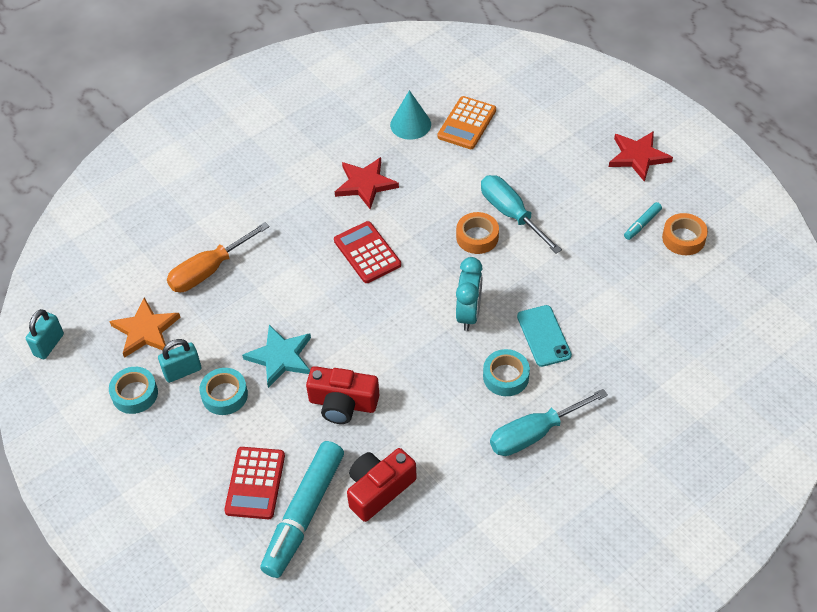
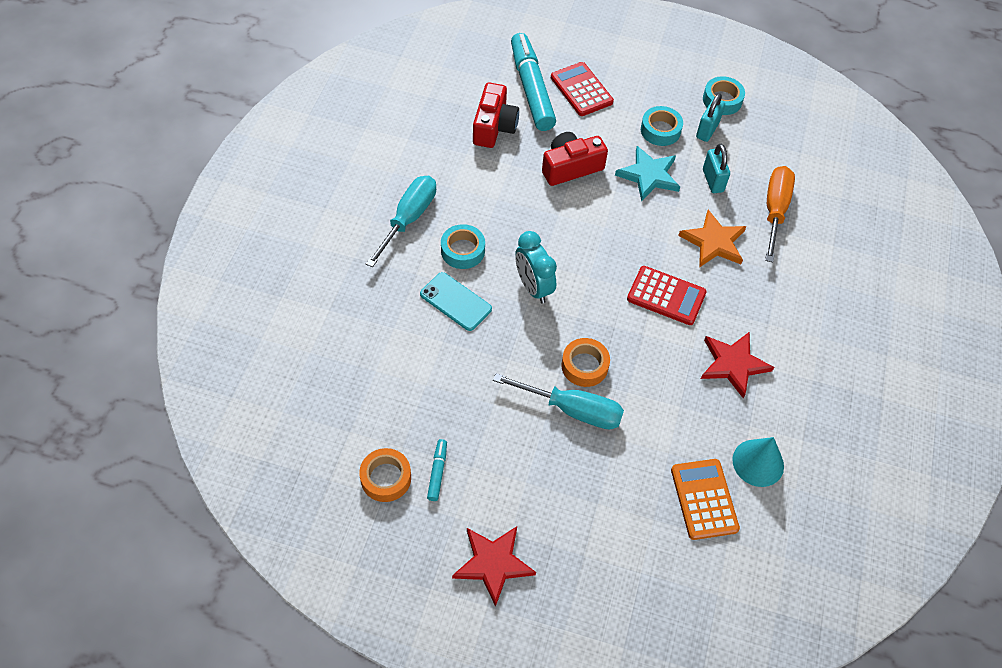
camera: 140 degrees right, 5 degrees up
(49, 345) = (819, 99): turquoise padlock -> turquoise padlock (713, 180)
(146, 330) = (766, 143): orange star -> orange star (714, 242)

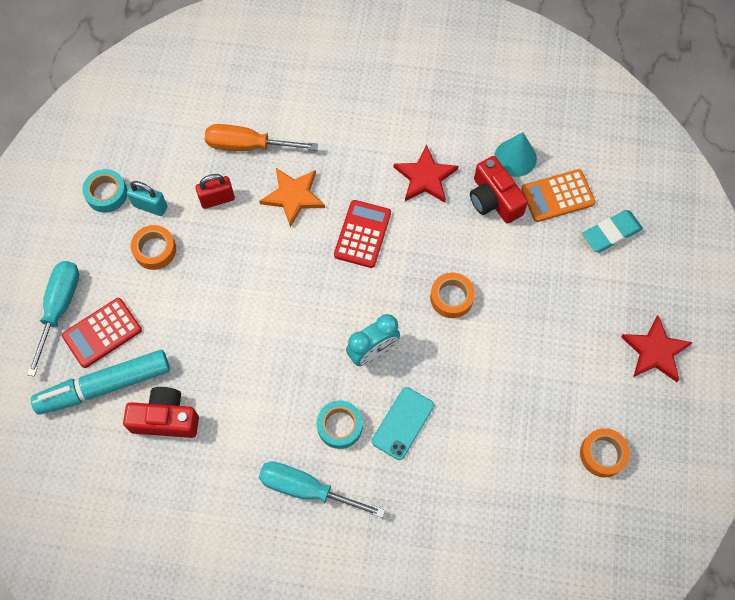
camera: 95 degrees left, 10 degrees up
(437, 472) = (586, 410): turquoise marker -> none
(570, 167) = (215, 333): red camera -> red camera (494, 199)
(572, 410) = (498, 304): turquoise screwdriver -> turquoise screwdriver (59, 308)
(649, 175) = (218, 257): turquoise star -> none
(650, 550) = (611, 233): none -> turquoise eraser
(660, 130) = (155, 250): turquoise tape -> orange tape
(713, 180) = (217, 199): turquoise padlock -> red padlock

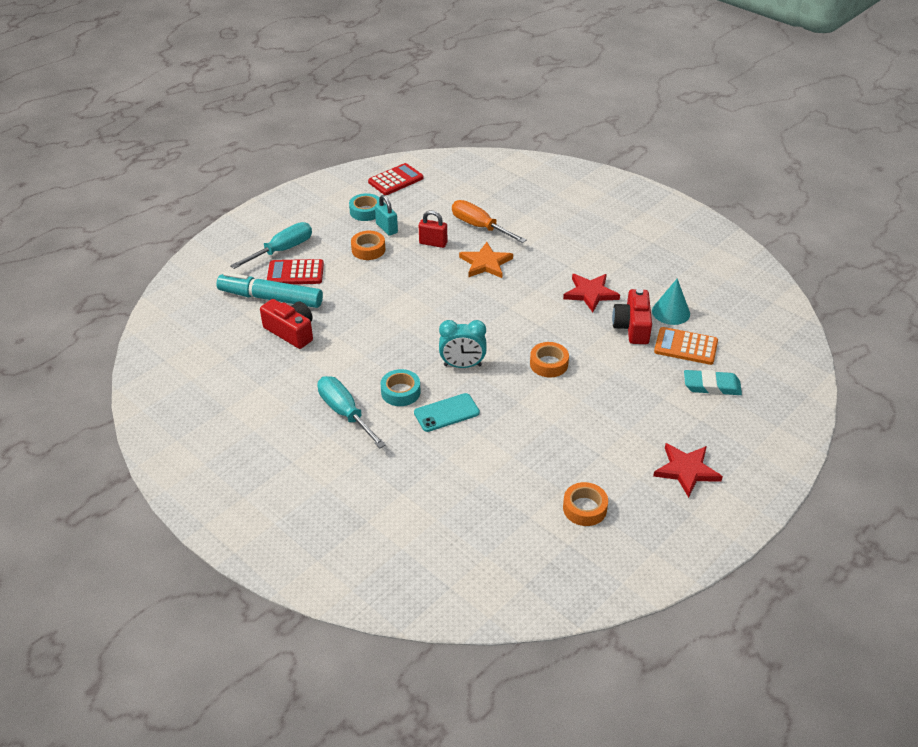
camera: 35 degrees right, 25 degrees down
(362, 234) = (515, 302): red calculator -> red calculator (395, 180)

